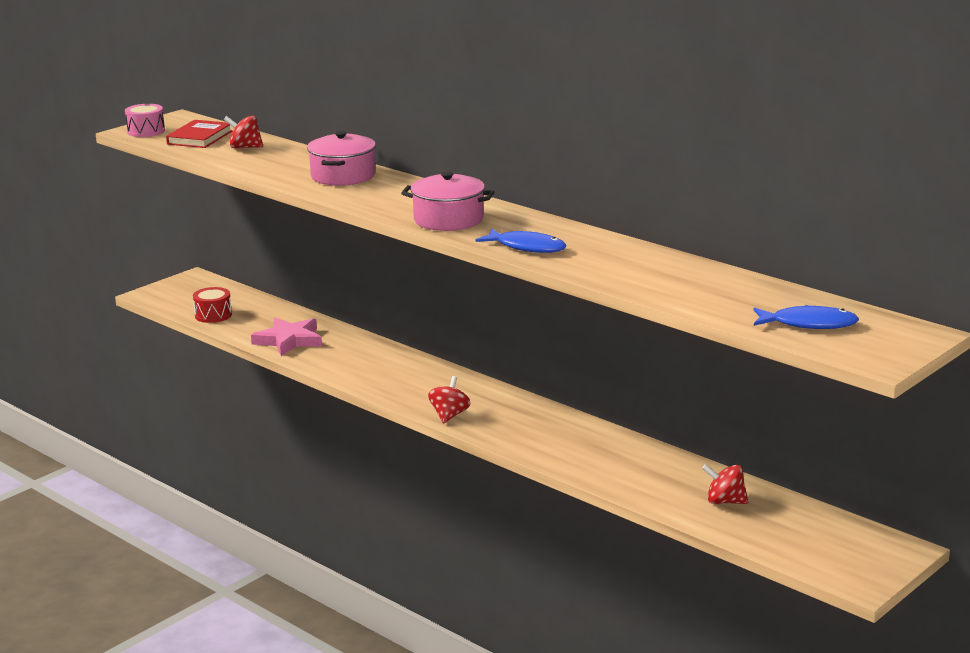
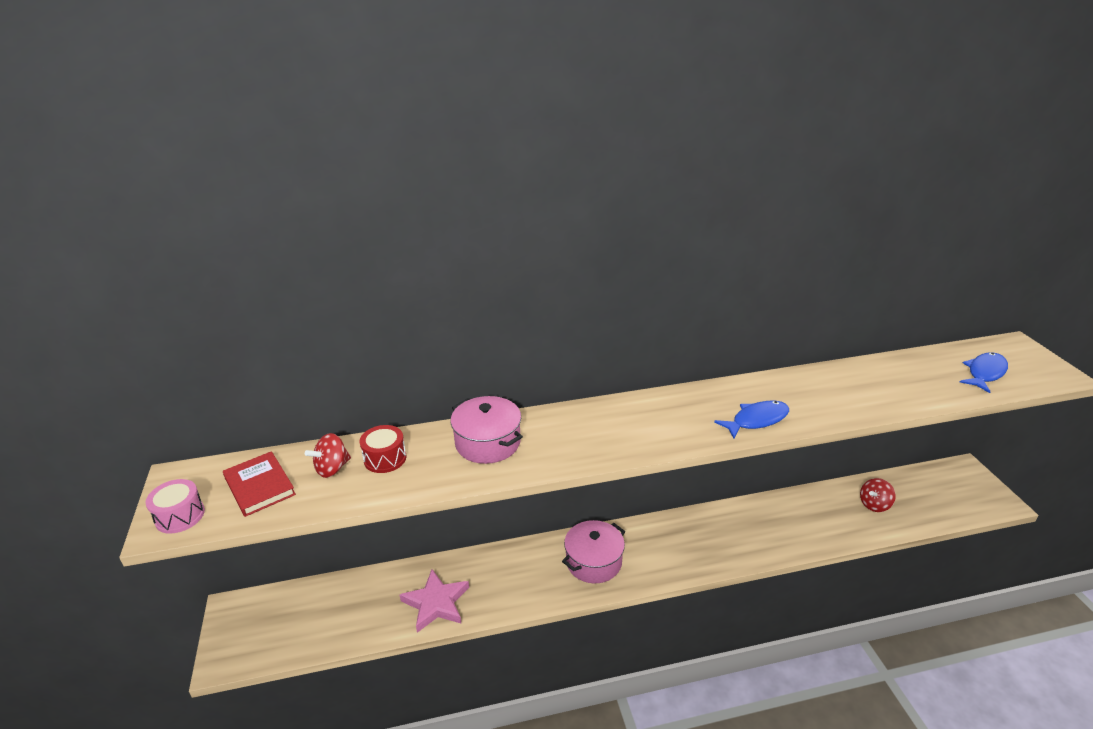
camera: 55 degrees left, 10 degrees up
(213, 315) = (327, 632): red drum -> red drum (385, 458)
(448, 219) = (658, 431): pink pot -> pink pot (593, 562)
(449, 415) = (660, 572): red spinning top -> none

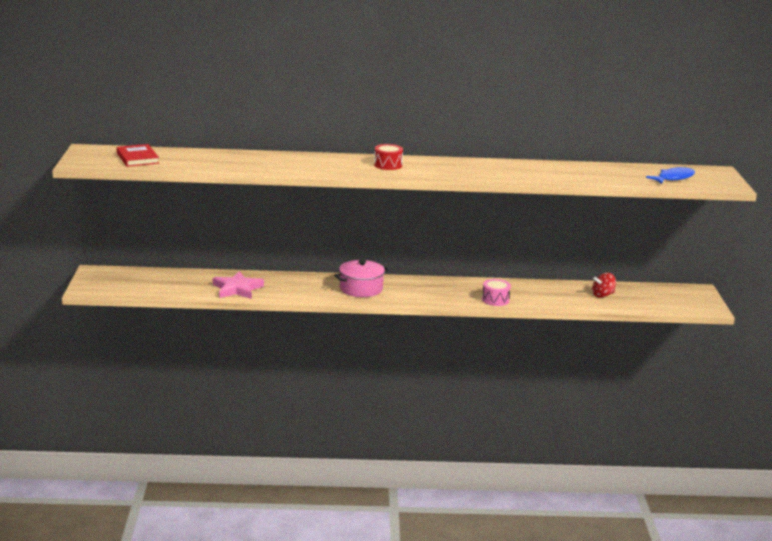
camera: 10 degrees right, 10 degrees down
(180, 516) = (88, 161): pink drum -> pink drum (495, 300)
(332, 468) = (184, 158): red spinning top -> none
(385, 458) = (219, 158): red drum -> red drum (388, 165)
(488, 443) = (289, 161): pink pot -> none
(756, 420) = (480, 175): blue fish -> none

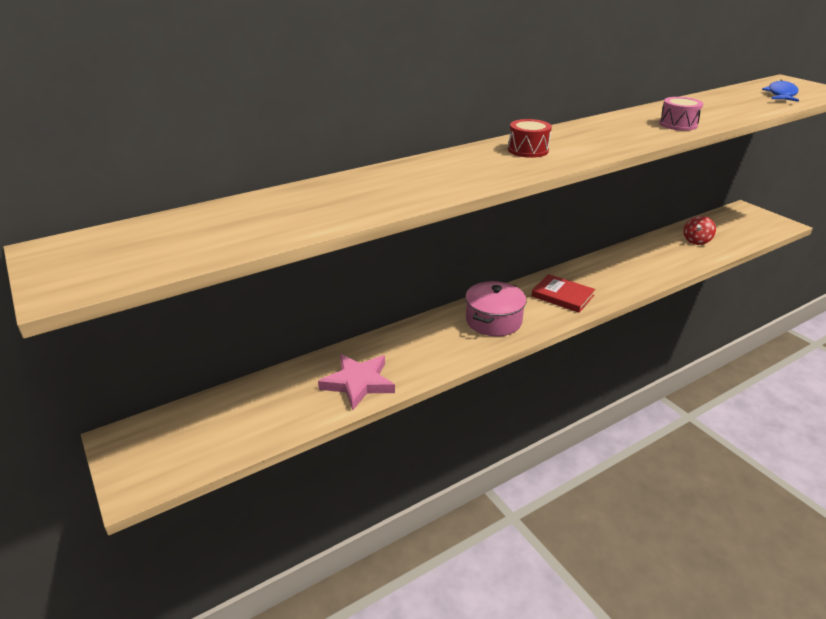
camera: 30 degrees left, 10 degrees up
(137, 158) = (170, 240): red book -> red book (562, 296)
(495, 300) = (630, 282): pink drum -> pink drum (678, 124)

